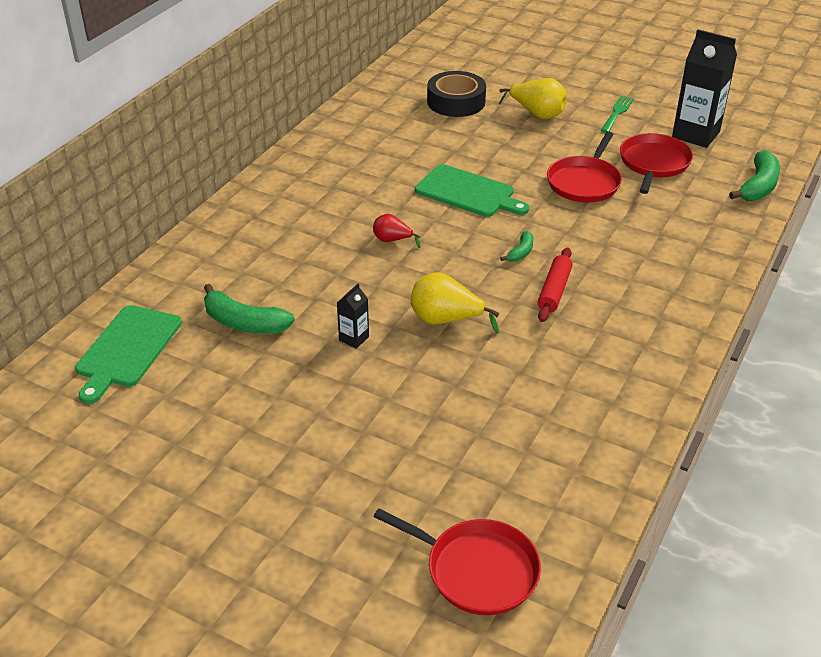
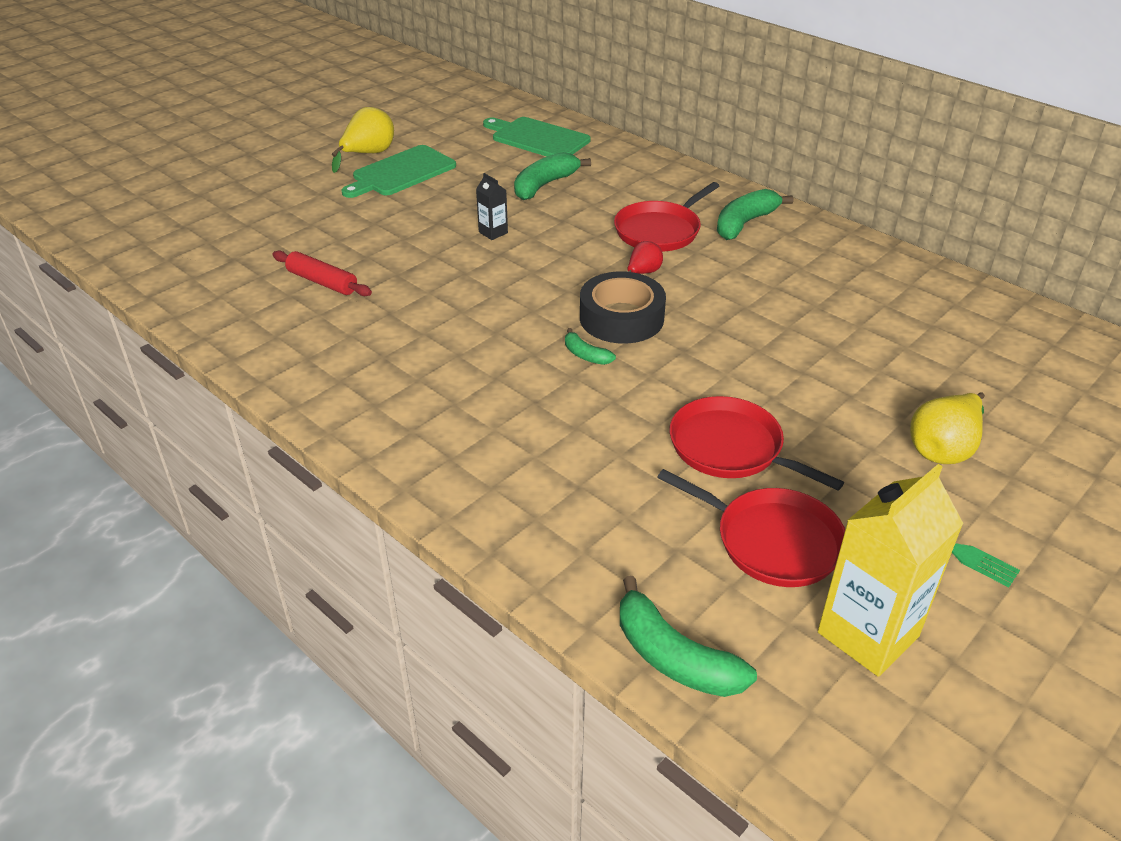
camera: 105 degrees right, 0 degrees up
(289, 198) = (744, 223): none -> green banana
(446, 320) = (491, 284): yellow pear -> yellow pear (368, 154)
(456, 102) = (981, 375): black tape -> black tape (621, 318)
(468, 192) = (727, 341): green cutting board -> green cutting board (401, 172)
(477, 570) = (196, 250): red pan -> red pan (660, 231)
(554, 291) = (502, 363): red rolling pin -> red rolling pin (322, 282)
(695, 134) = (868, 634): black carton -> yellow carton

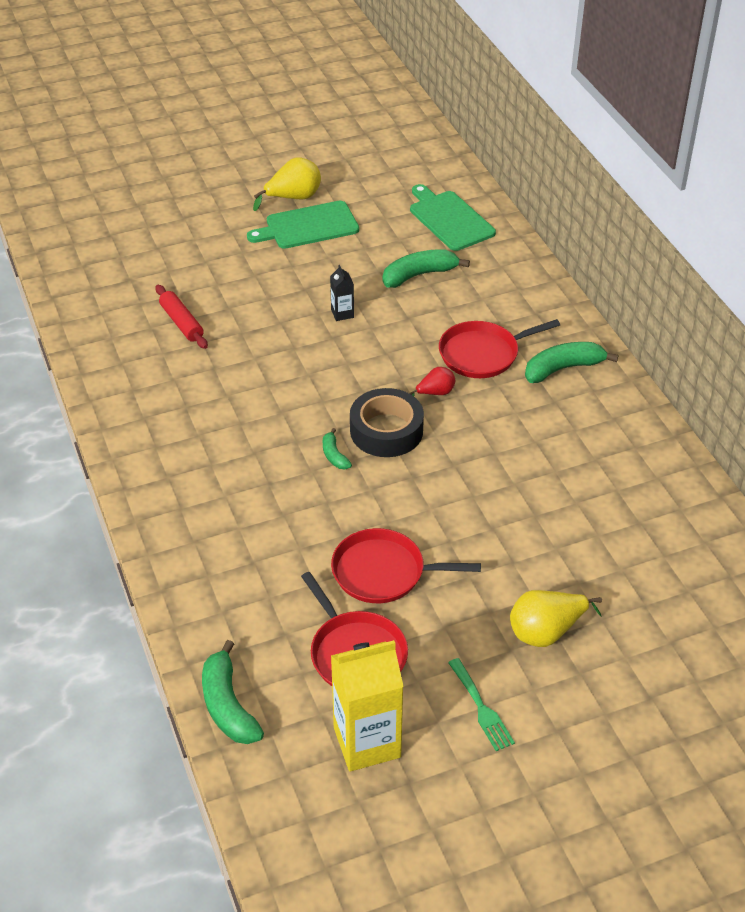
camera: 25 degrees right, 5 degrees up
(731, 448) = (383, 572): red pan -> red pan turned 60 degrees counterclockwise

